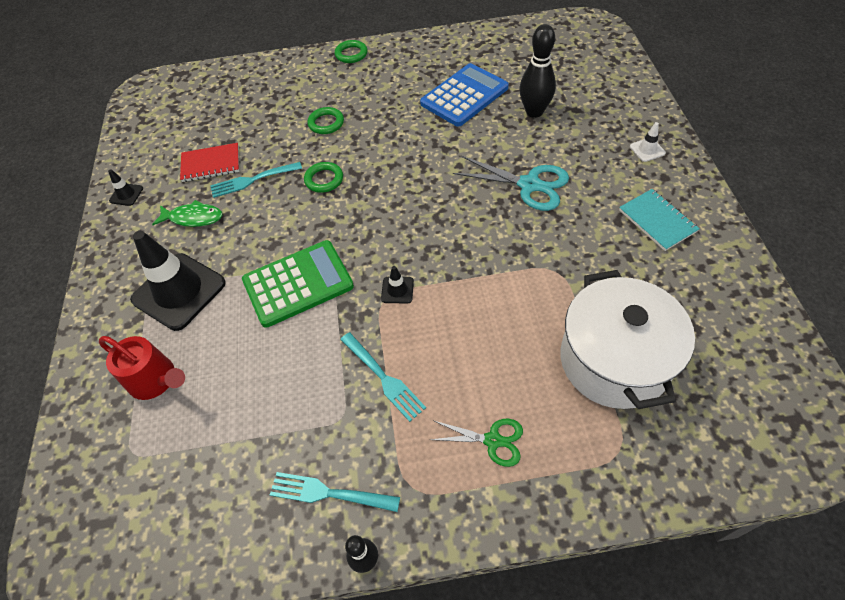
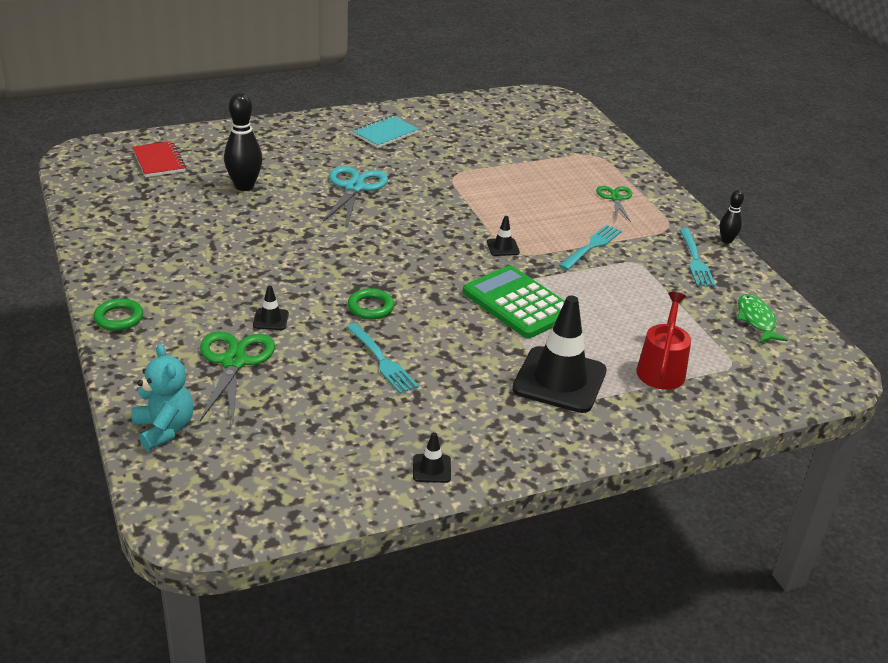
camera: 110 degrees left, 20 degrees down
(193, 218) = (455, 395): green fish -> green fish (756, 320)
(211, 164) = (360, 402): red notebook -> red notebook (159, 161)
(228, 77) = (164, 429): none -> turquoise teddy bear
(282, 105) = (234, 362): none -> green scissors
(326, 123) = (270, 319): green ring -> black traffic cone
(464, 96) = (216, 227): blue calculator -> none
(614, 360) = (527, 155): white pot -> none
(647, 150) = (298, 134): white traffic cone -> none

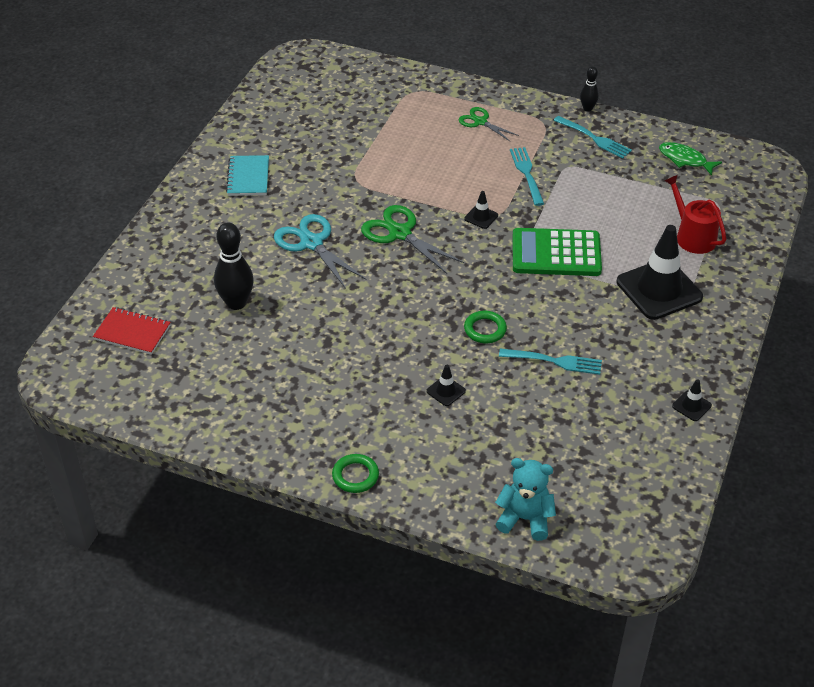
camera: 45 degrees left, 10 degrees up
(234, 362) = (479, 440): green scissors -> green scissors (399, 233)

